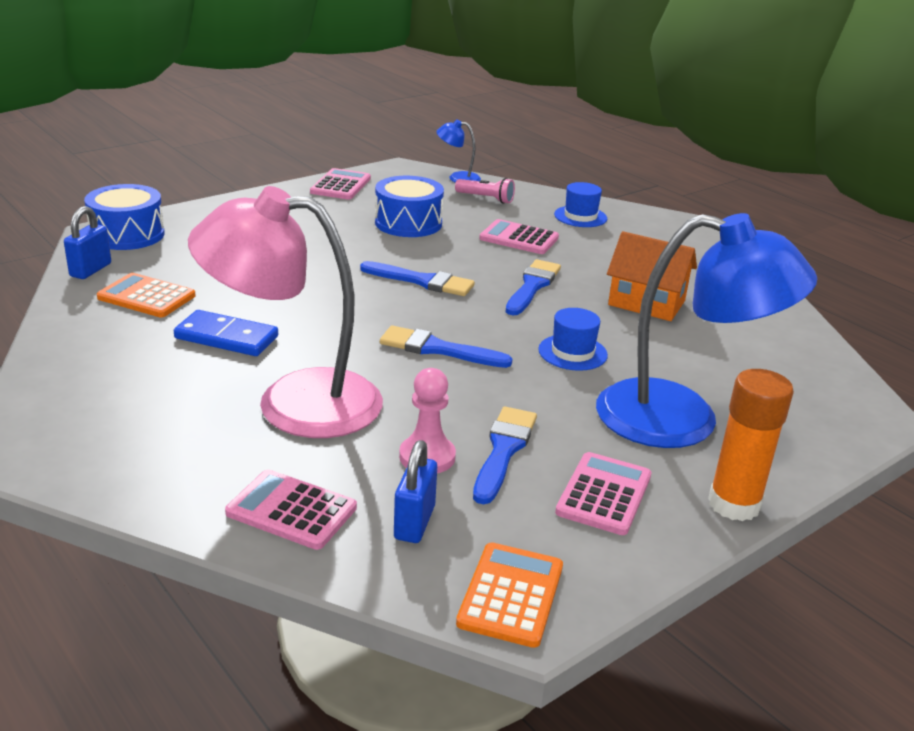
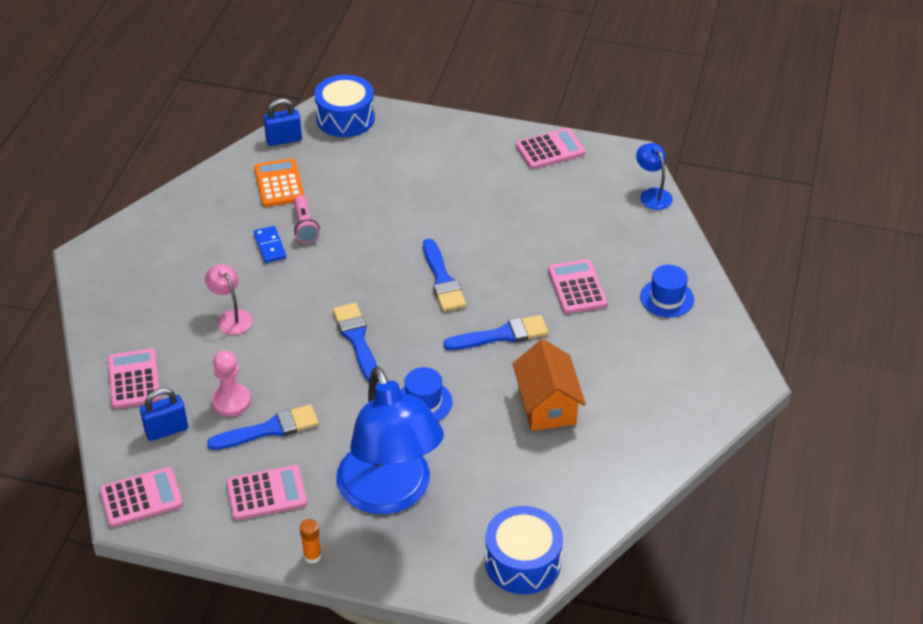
camera: 55 degrees right, 15 degrees up
(226, 338) = (269, 246): blue domino -> blue domino, size x0.66
(294, 402) = (231, 317): pink lamp -> pink lamp, size x0.41
(408, 223) = (528, 220): blue drum -> blue drum (523, 562)
(486, 199) = (631, 231): pink flashlight -> pink flashlight (305, 226)
(511, 595) = (141, 498): orange calculator -> pink calculator
(734, 504) = (312, 556): orange glue stick -> orange glue stick, size x0.48

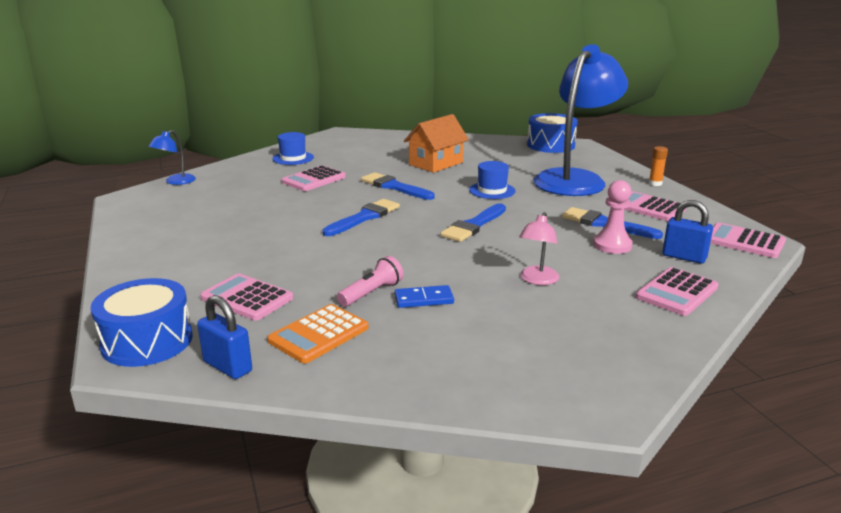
camera: 125 degrees left, 20 degrees down
(269, 246) = (424, 299): blue domino -> blue domino turned 45 degrees clockwise
(550, 149) = (137, 225): pink calculator -> pink calculator (247, 298)

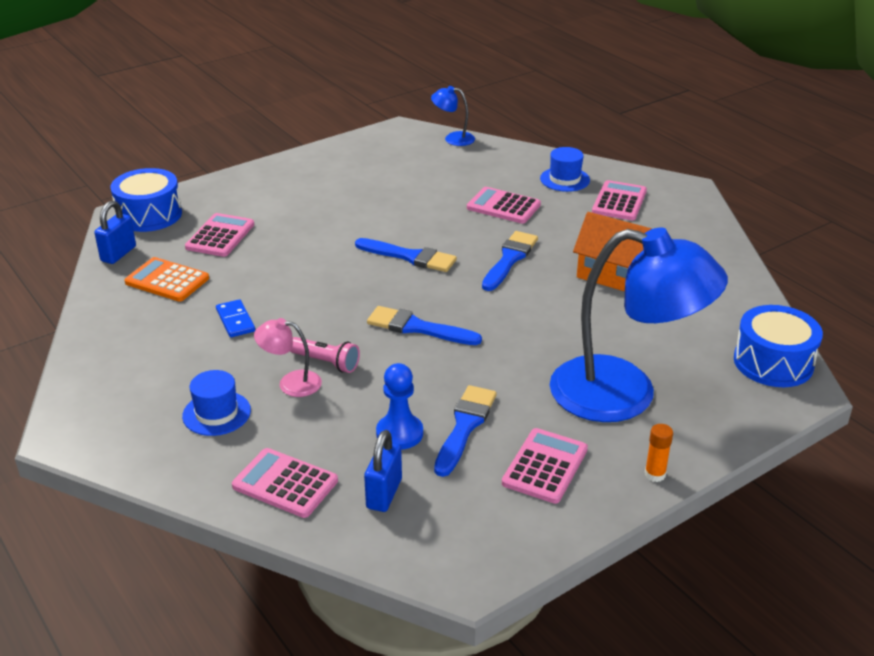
camera: 75 degrees right, 10 degrees up
(372, 293) = (242, 292): pink flashlight -> pink flashlight (326, 362)
(492, 190) = (537, 328): blue hat -> blue hat (216, 413)
(612, 245) = (399, 433): pink pawn -> blue pawn
(744, 241) = (456, 556): pink calculator -> pink calculator (619, 202)

